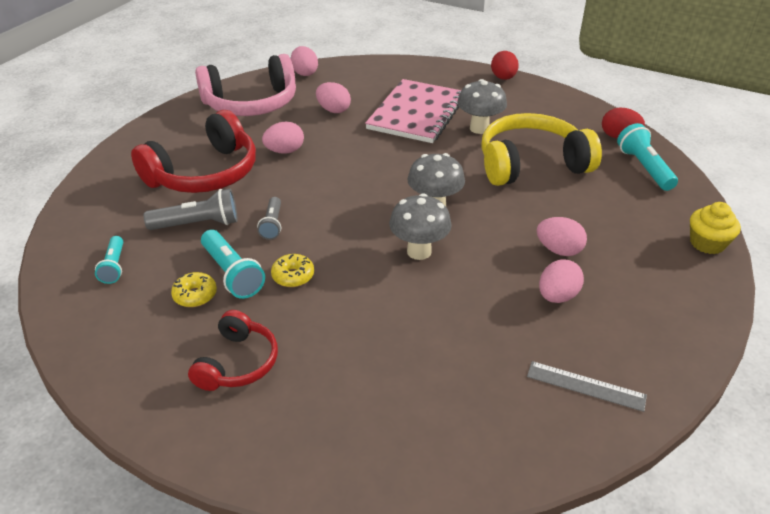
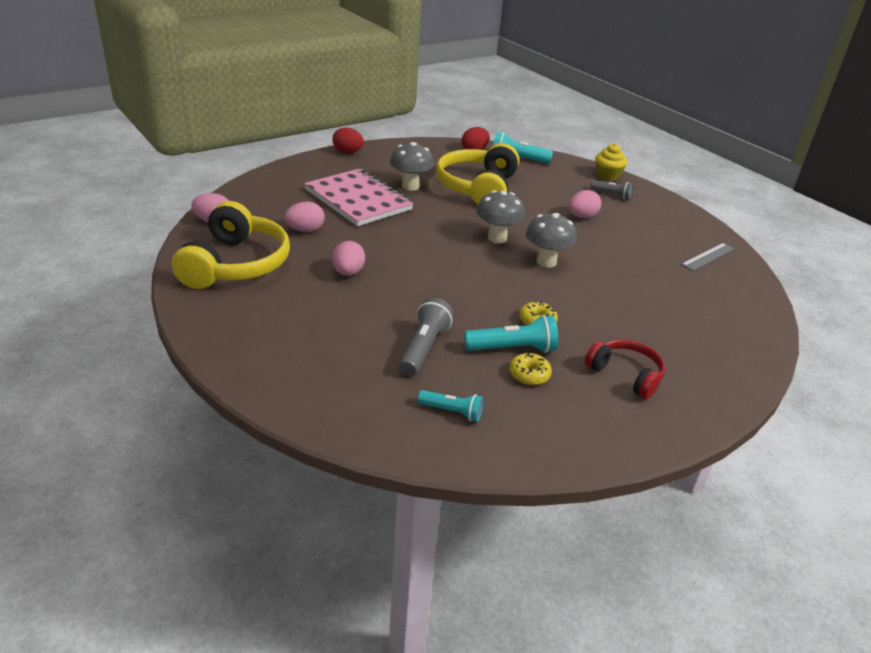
camera: 65 degrees left, 5 degrees down
(204, 173) = (339, 323): red headphones -> none
(251, 103) = (235, 264): pink headphones -> yellow headphones
(272, 225) = (459, 311): grey flashlight -> grey flashlight (611, 195)
(557, 296) = (626, 234): pink egg -> none

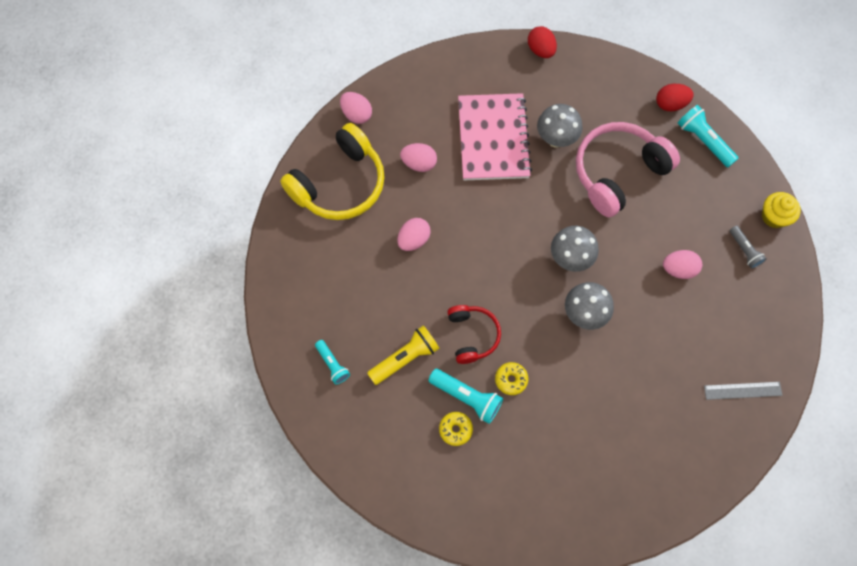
camera: 40 degrees right, 35 degrees up
(424, 348) = (405, 358): grey flashlight -> yellow flashlight
(452, 412) = (376, 430): turquoise flashlight -> turquoise flashlight (332, 364)
(478, 188) = (618, 173): yellow headphones -> pink headphones
(625, 375) = (524, 473): red headphones -> red headphones (472, 335)

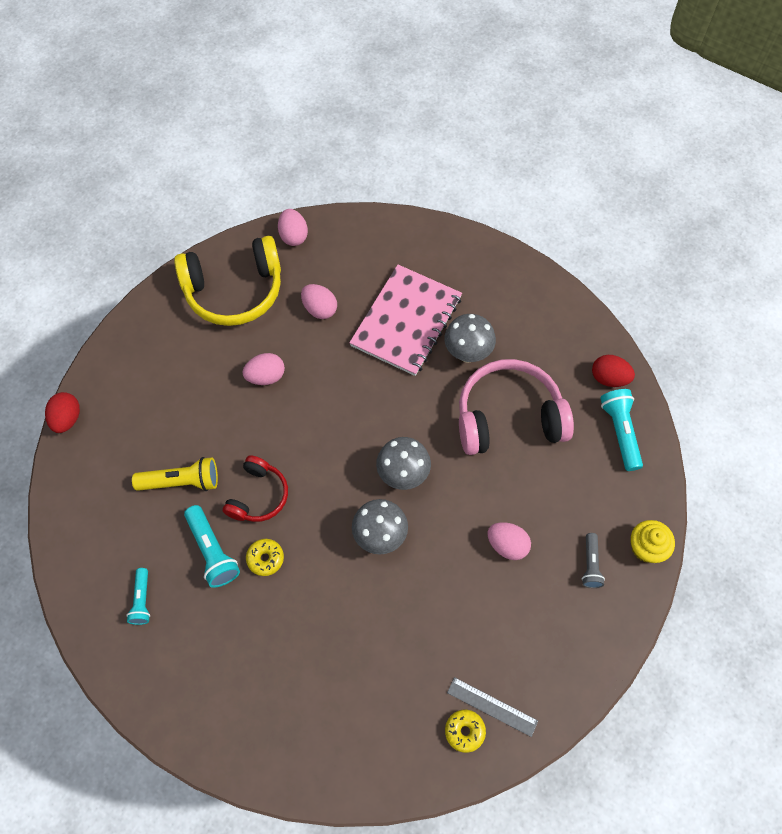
camera: 30 degrees right, 5 degrees down
(332, 364) = (113, 450): turquoise flashlight -> turquoise flashlight (142, 600)
(455, 429) = (181, 575): yellow donut -> yellow donut (464, 731)
(540, 50) = (510, 262): red egg -> red egg (67, 419)

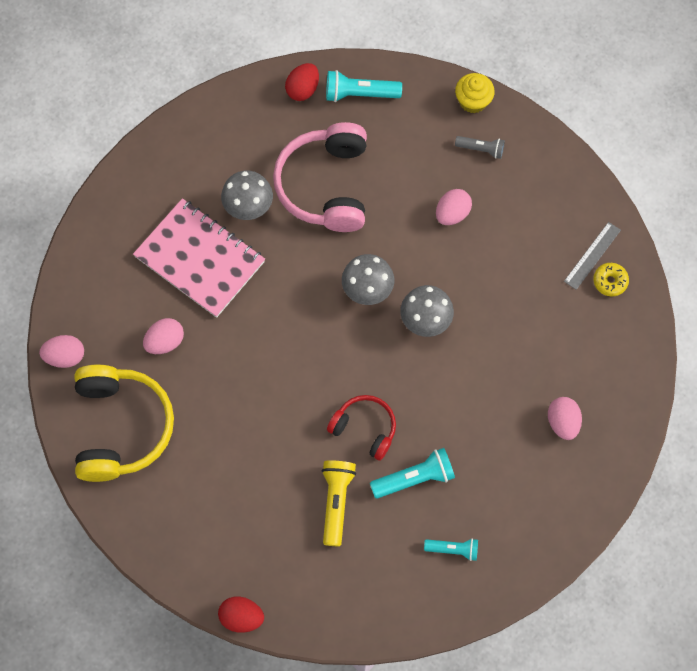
camera: 80 degrees left, 5 degrees up
(265, 559) = (430, 429): yellow donut -> none
(266, 376) = (234, 406): pink egg -> pink egg (562, 422)

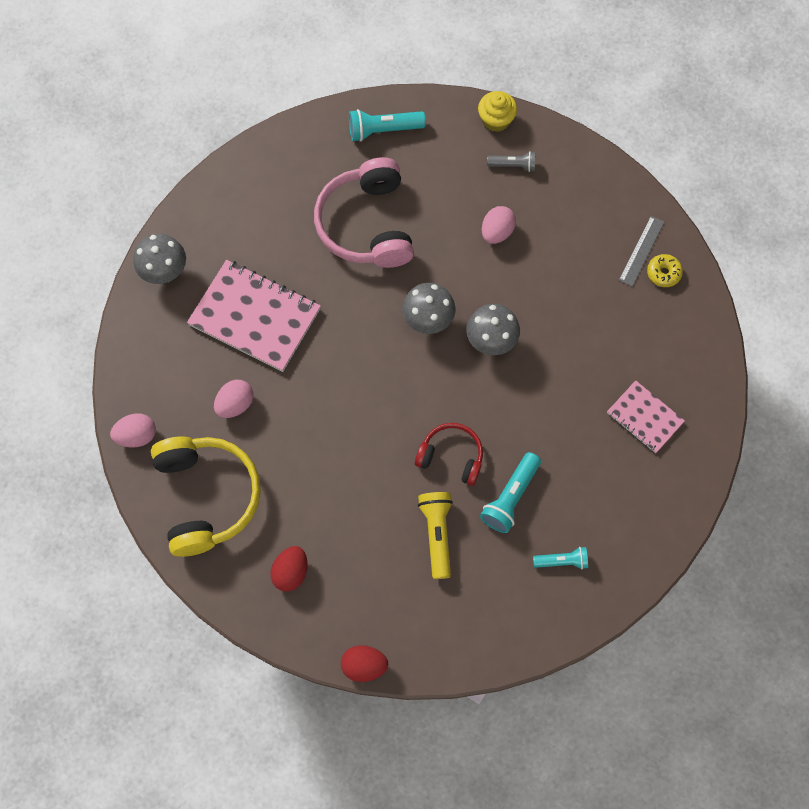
camera: 10 degrees left, 0 degrees up
(249, 208) = (295, 259): grey mushroom -> grey mushroom (165, 273)
(303, 89) = (326, 134): red egg -> red egg (291, 572)
(414, 478) = (510, 497): turquoise flashlight -> turquoise flashlight turned 150 degrees clockwise
(562, 422) = (644, 417): pink egg -> pink notebook

